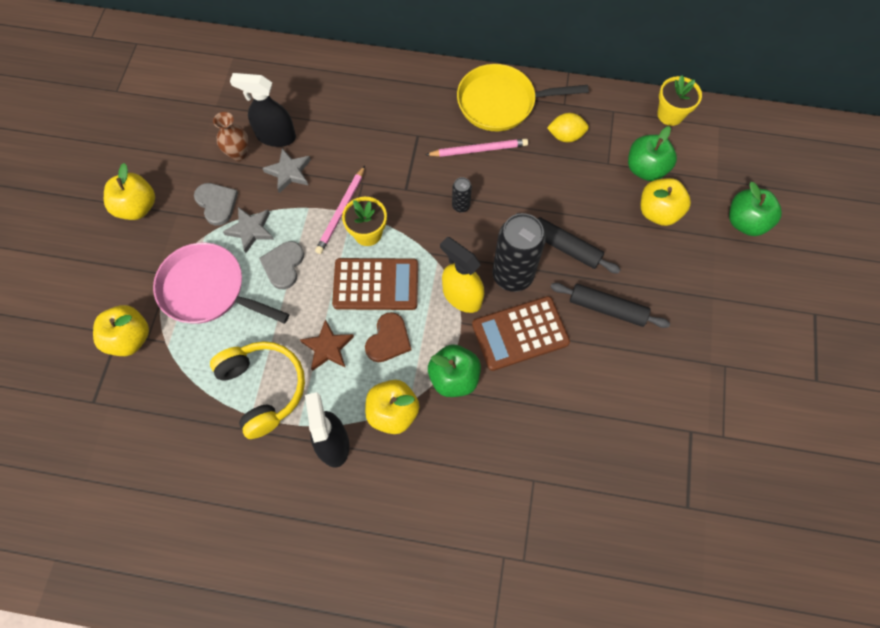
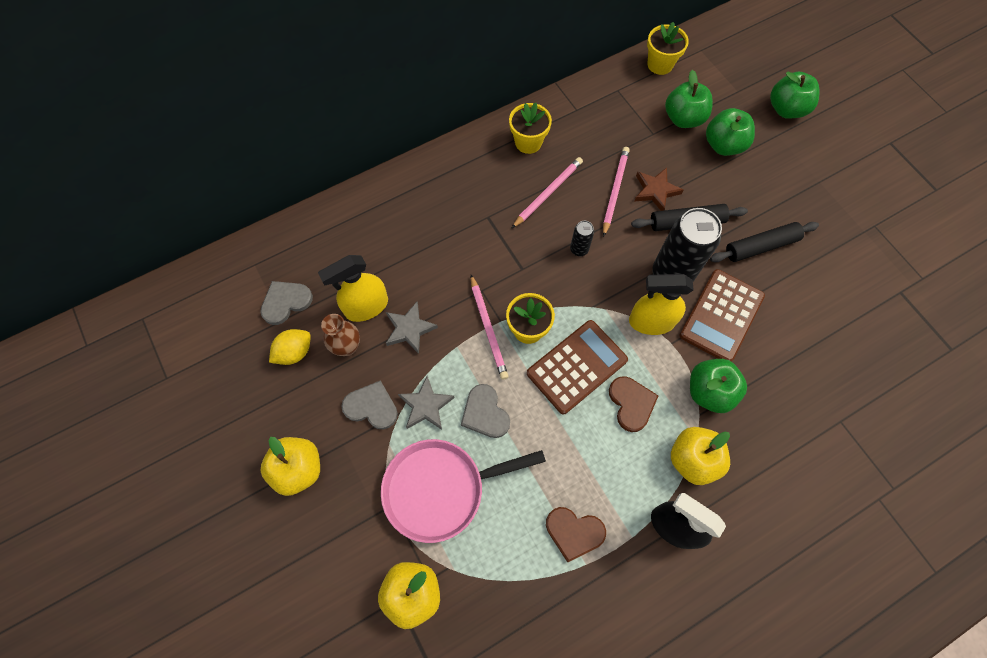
camera: 40 degrees left, 0 degrees up
(229, 96) = (285, 302): none -> grey heart
(263, 389) = (574, 532): yellow headphones -> brown heart
(276, 136) = (366, 307): black spray bottle -> yellow spray bottle
(328, 347) = (591, 451): brown star -> brown star (655, 191)
(501, 103) = (528, 142): yellow pan -> yellow flower pot
(531, 184) = (614, 191): none -> pink pencil
(565, 136) = (602, 134): yellow lemon -> yellow lemon (294, 352)
(658, 212) = (723, 145): yellow apple -> green apple

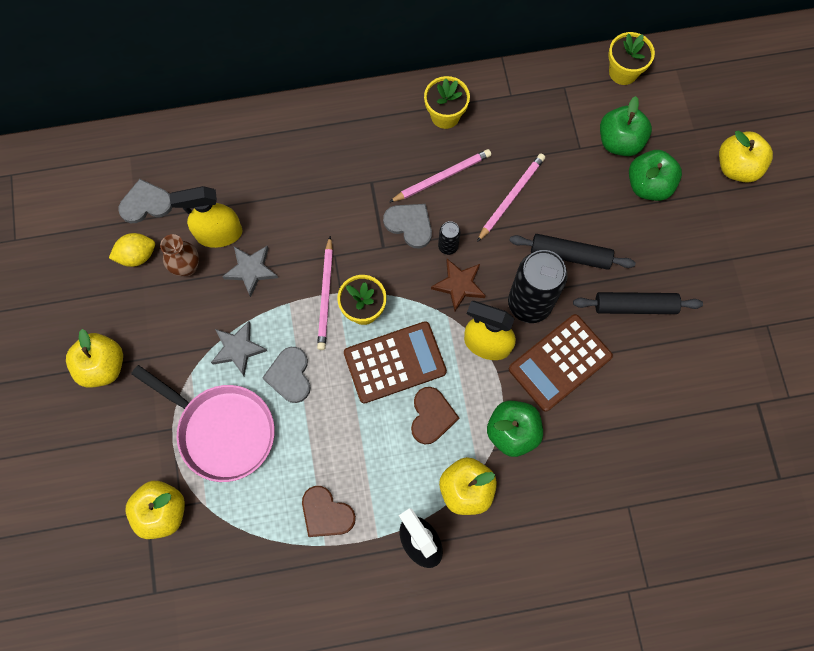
camera: 20 degrees right, 5 degrees up
(371, 406) = (188, 332): grey heart -> grey heart (410, 225)
(440, 489) = (222, 430): pink pan -> pink pan turned 150 degrees counterclockwise
(655, 191) = (553, 211): brown star -> brown star (459, 285)
(786, 109) = (737, 167): green apple -> yellow apple

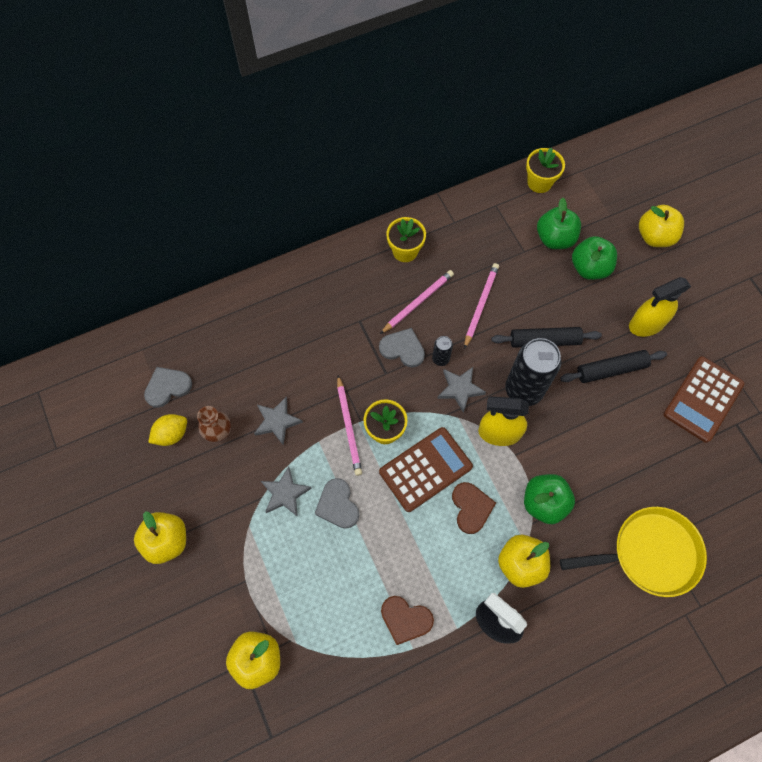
camera: 15 degrees left, 5 degrees down
(219, 234) = (240, 397): yellow spray bottle -> yellow spray bottle (646, 324)
(222, 430) = (291, 570): pink pan -> none
(459, 285) = (460, 389): brown star -> grey star
(560, 363) = (565, 433): brown calculator -> brown calculator (703, 399)
(610, 516) = (649, 553): none -> yellow pan

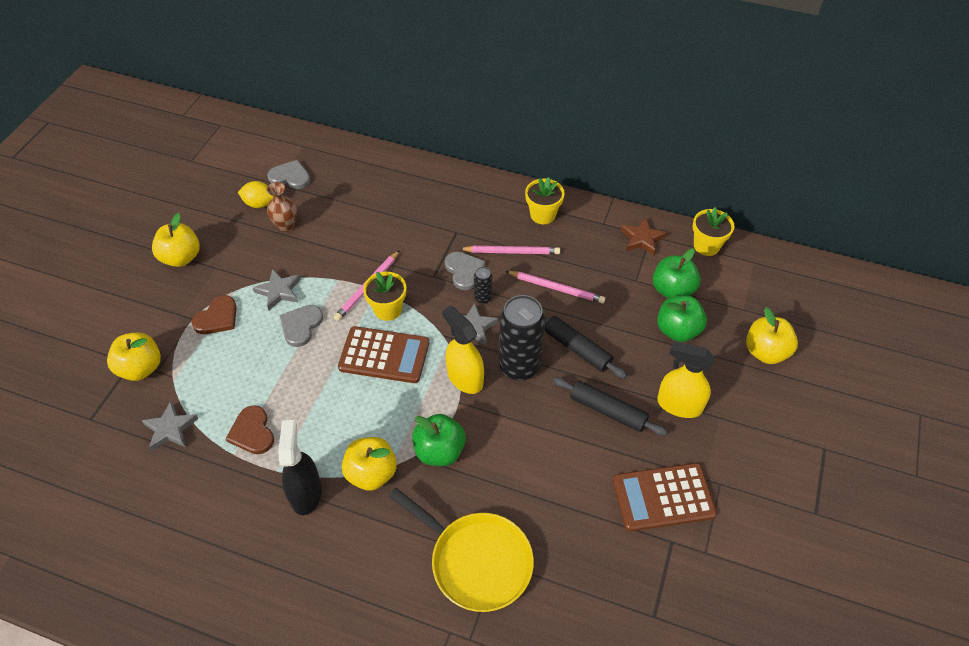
camera: 45 degrees right, 15 degrees down
(277, 421) = (328, 247): grey star -> grey star (170, 429)
(471, 507) = (384, 406): brown heart -> brown heart (217, 317)
(480, 305) = (556, 288): pink pencil -> pink pencil turned 45 degrees clockwise
(493, 213) = (642, 239): none -> brown star

